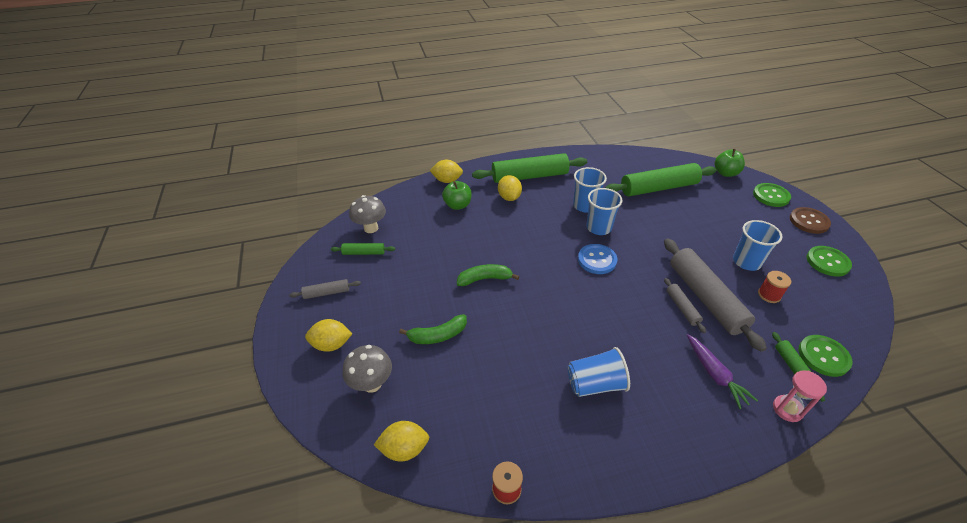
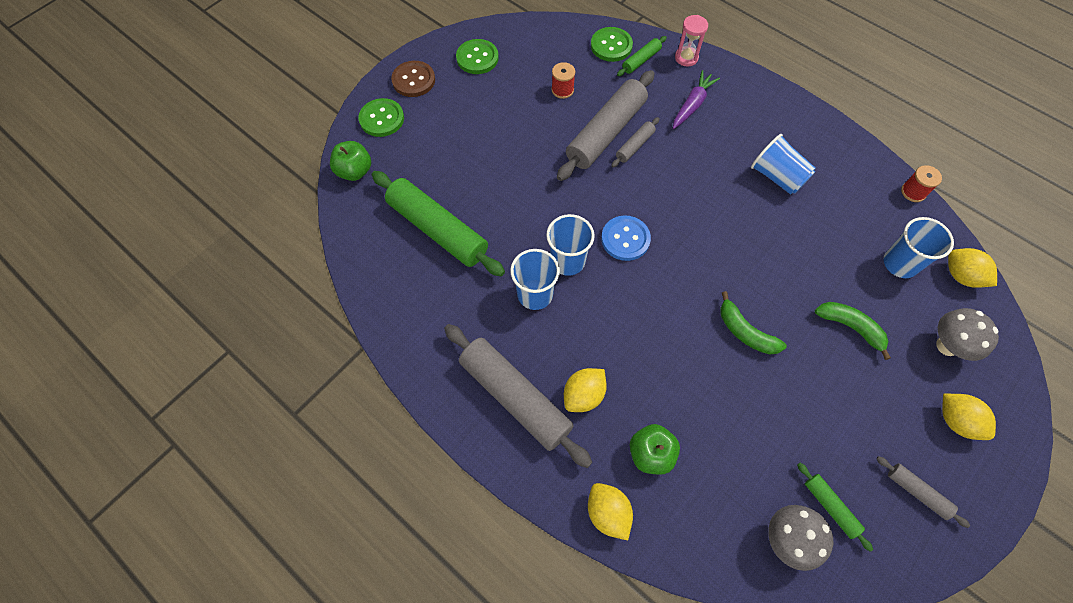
camera: 125 degrees left, 20 degrees up
(529, 176) = (515, 397): green rolling pin -> grey rolling pin
(746, 262) = (525, 115): blue cup -> blue cup (900, 263)

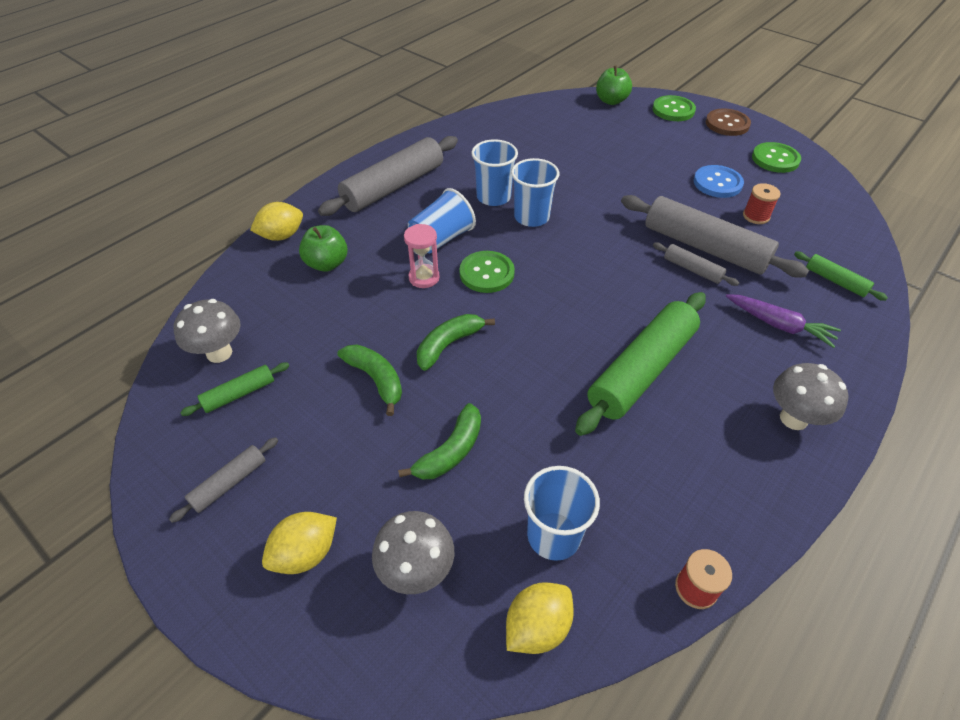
camera: 90 degrees right, 15 degrees down
(438, 229) = (557, 143): green rolling pin -> green rolling pin (641, 370)
(583, 395) = (390, 224): yellow lemon -> none
(611, 46) = (847, 256): green button -> green button (487, 273)
(625, 239) = (562, 257): blue button -> blue button (717, 183)
(686, 58) = (863, 325): pink hourglass -> pink hourglass (424, 278)
(777, 177) = (681, 403): blue cup -> blue cup (441, 239)
(778, 117) = (793, 418): none -> grey mushroom
(793, 388) = (376, 379): none -> green banana

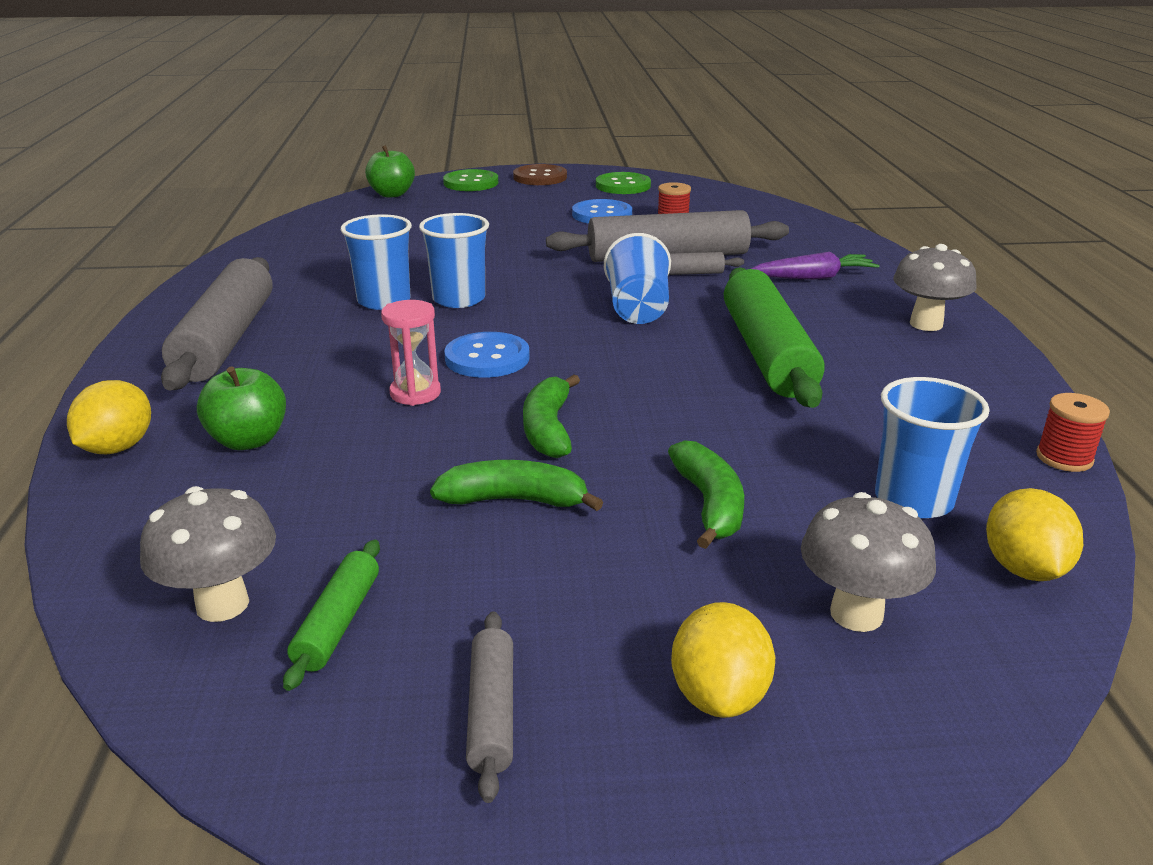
camera: 45 degrees left, 20 degrees down
(441, 239) = (379, 355): blue cup -> blue cup (637, 309)
(487, 273) = (487, 358): green button -> blue button
(835, 281) = (802, 237): green rolling pin -> none

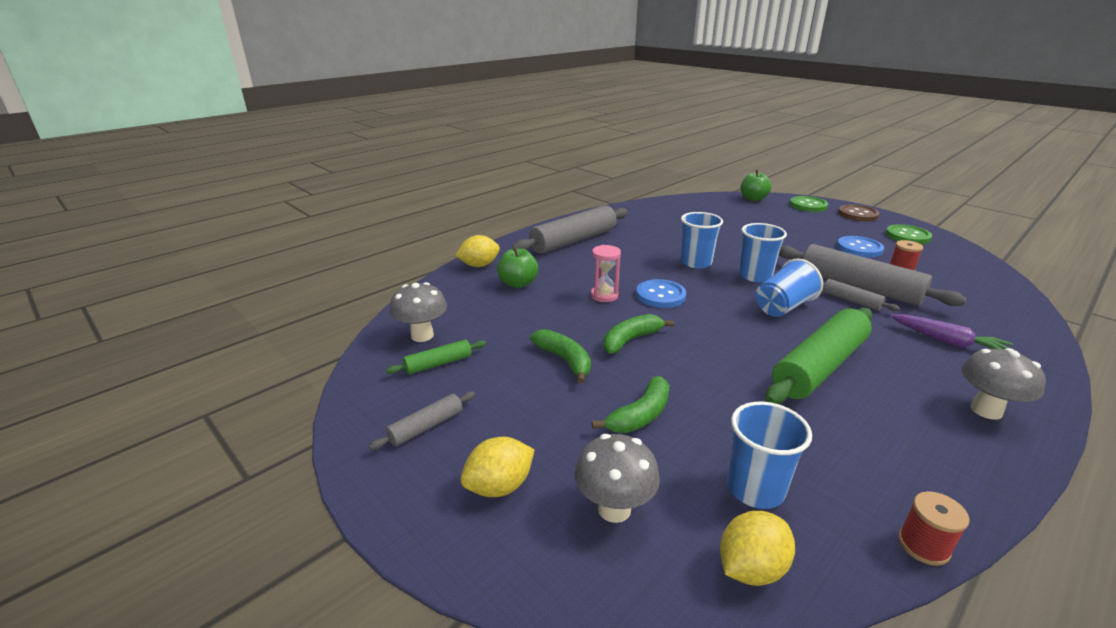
camera: 50 degrees right, 0 degrees up
(384, 301) = (660, 249): blue cup -> blue cup (755, 276)

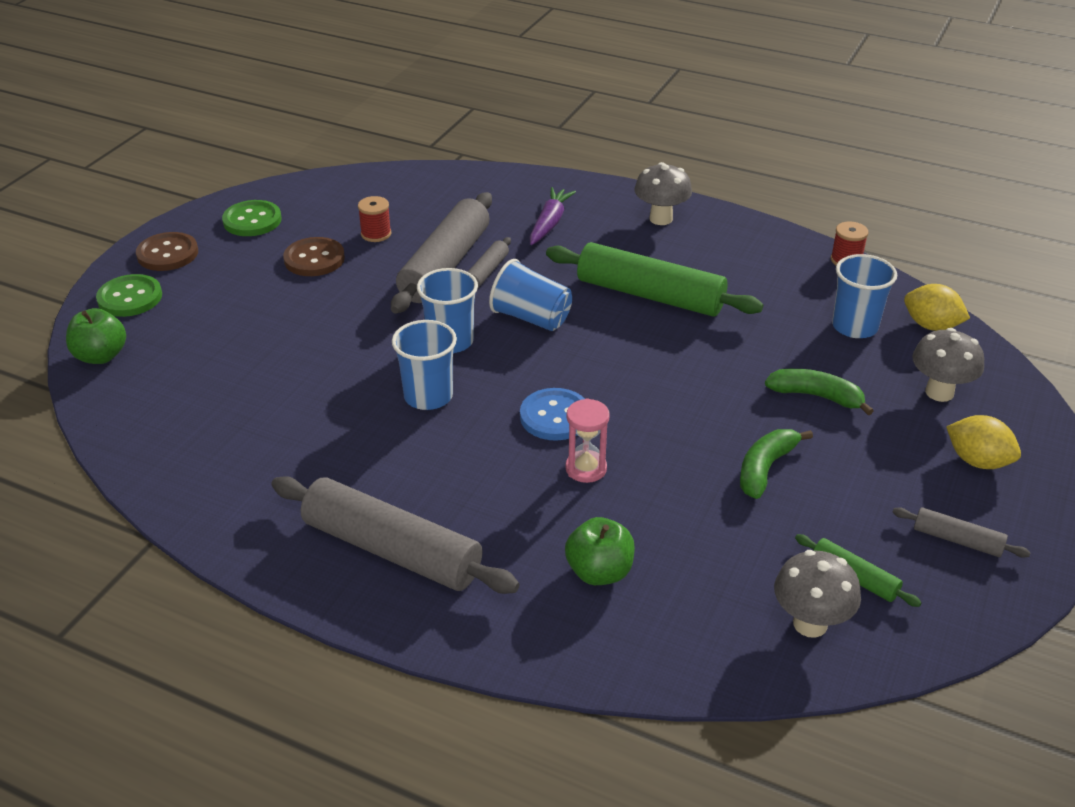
camera: 110 degrees left, 10 degrees up
(479, 265) = (558, 648): yellow lemon -> none
(631, 340) = (685, 424): green banana -> none
(859, 248) = (314, 259): blue button -> brown button

